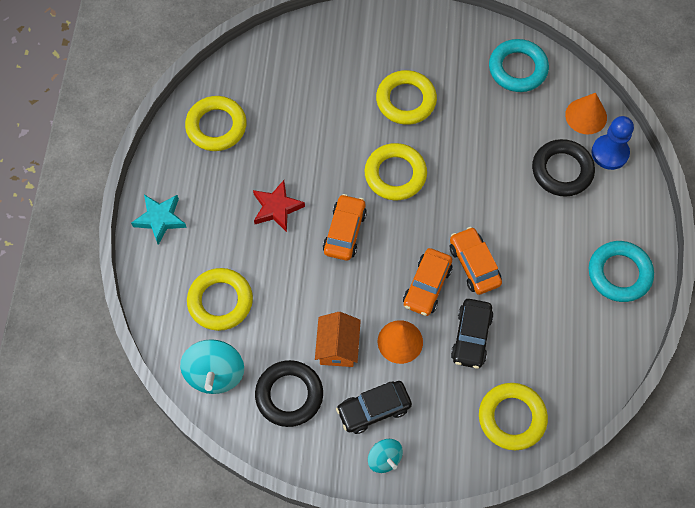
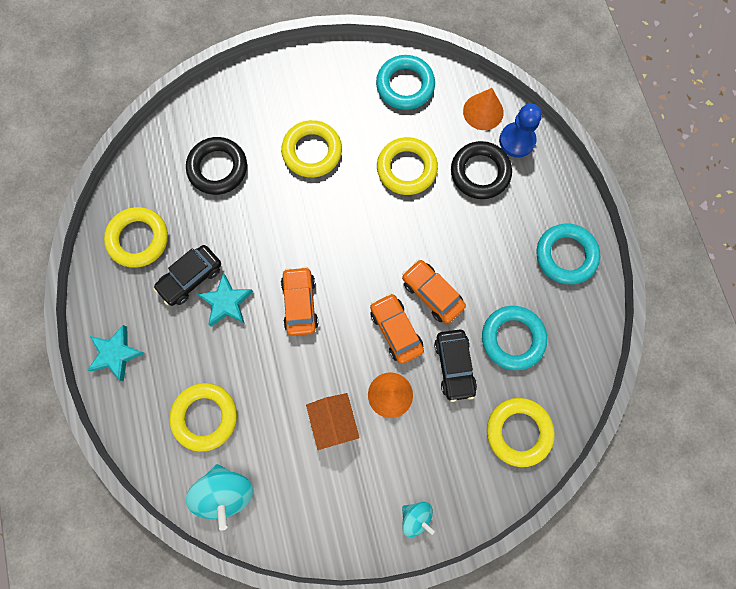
camera: 20 degrees left, 10 degrees up
(276, 208) = (226, 302): red star -> turquoise star
(289, 395) = (304, 487): black ring -> black ring (218, 168)
(374, 409) = (389, 471): black car -> black car (191, 278)
(395, 174) = (328, 229): yellow ring -> yellow ring (406, 168)
(427, 286) = (396, 330): orange car -> orange car turned 150 degrees clockwise
(538, 331) = (512, 338): none -> turquoise ring

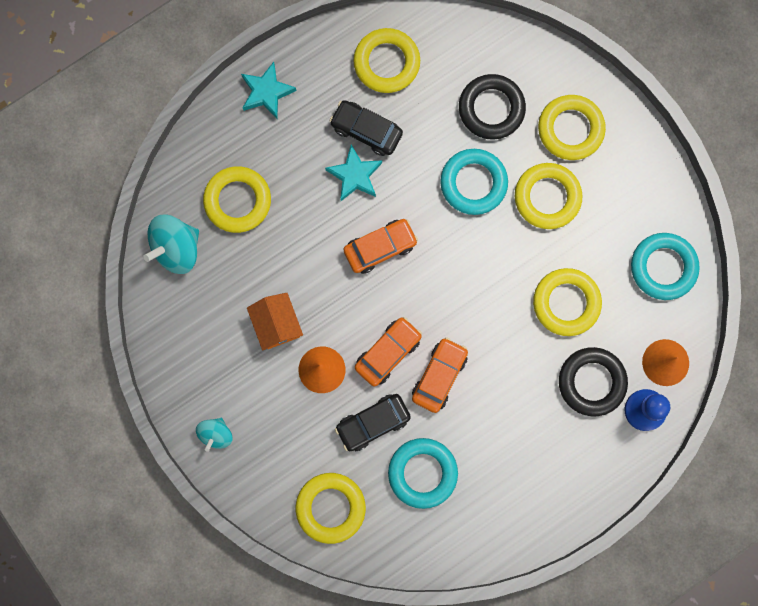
camera: 70 degrees right, 5 degrees up
(262, 113) = (570, 129): none -> yellow ring
(334, 421) = (276, 324): orange house -> orange house turned 75 degrees counterclockwise
(565, 255) = (532, 502): turquoise ring -> turquoise ring (473, 183)

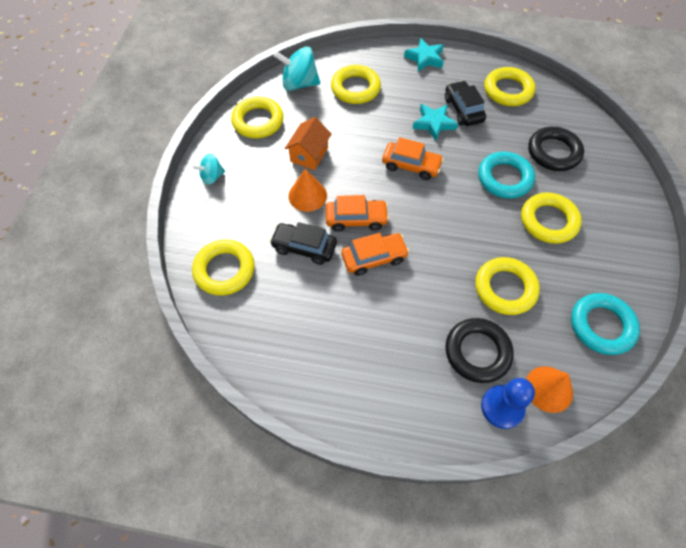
camera: 45 degrees right, 20 degrees down
(422, 473) = (301, 302): turquoise ring -> none
(570, 129) = (599, 198): yellow ring -> yellow ring (258, 121)

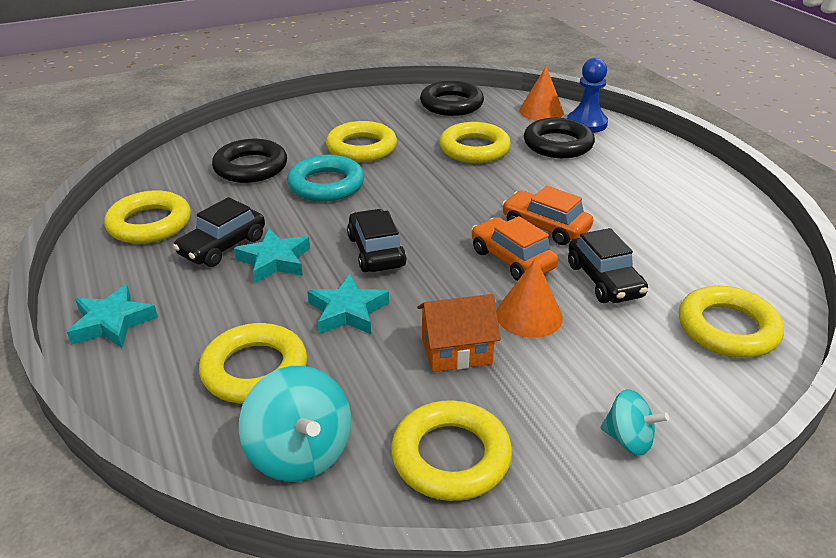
camera: 125 degrees left, 25 degrees down
(369, 132) = (347, 311): none -> turquoise star
(411, 166) = (376, 251): orange car -> black car
(601, 326) = (451, 104): turquoise ring -> black ring

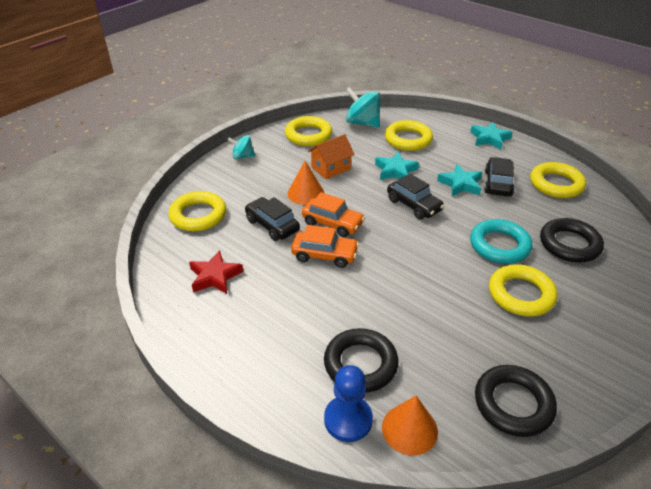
camera: 155 degrees right, 5 degrees up
(474, 149) = (430, 327): yellow ring -> none
(699, 240) = (215, 276): none -> red star

